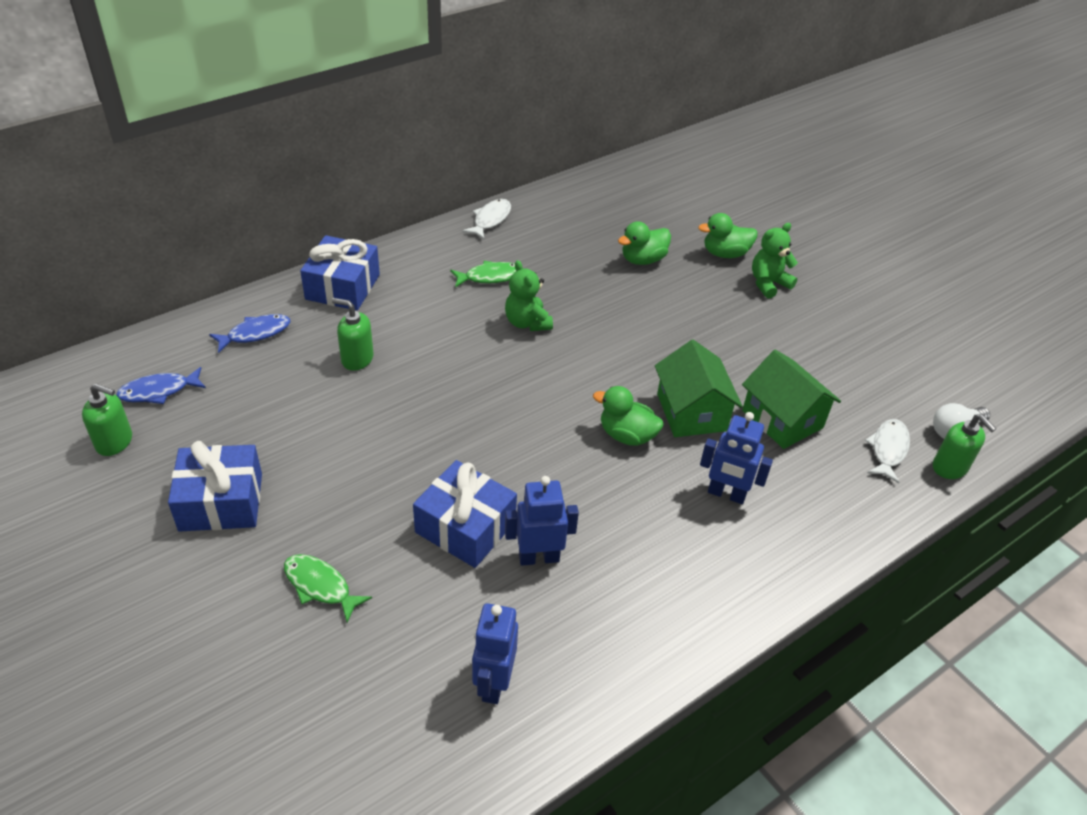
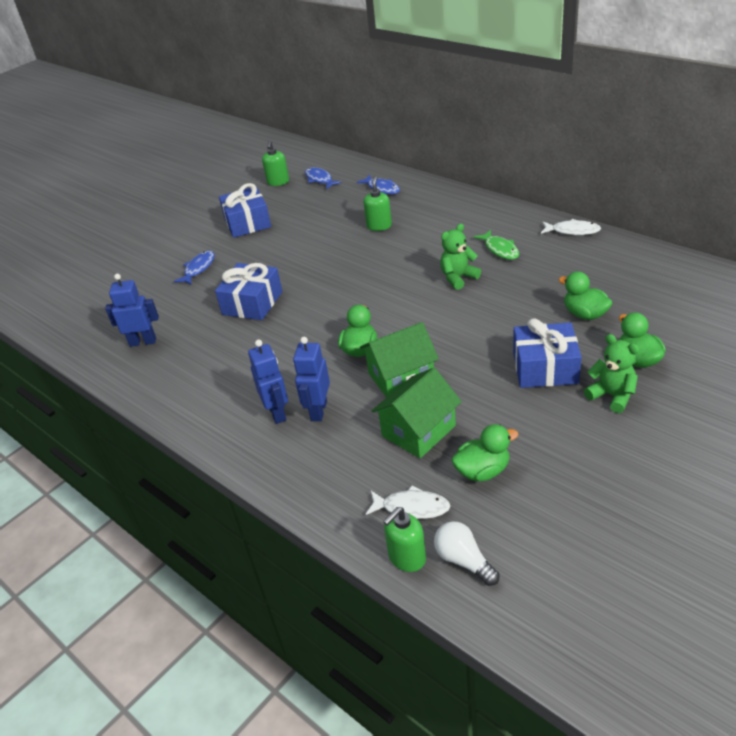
camera: 85 degrees right, 5 degrees down
(320, 586) = (198, 268): green fish -> blue fish
(342, 287) = (445, 200): blue gift -> blue gift (545, 368)
(539, 557) = (235, 336): blue robot -> blue robot (277, 413)
(848, 389) = (482, 471): none -> green duck

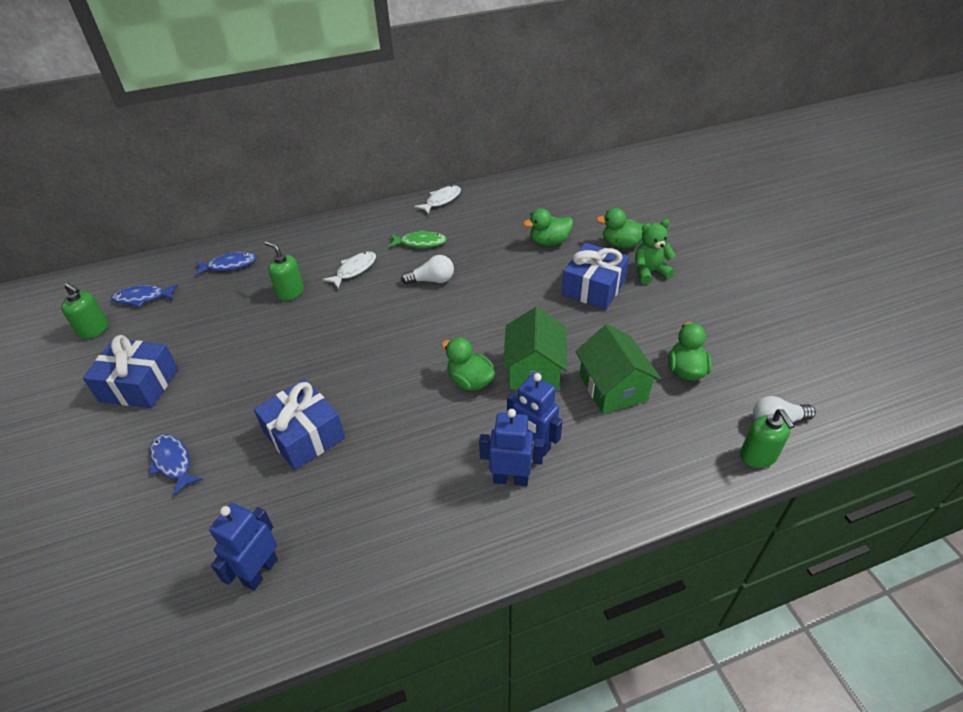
camera: 65 degrees left, 5 degrees up
(411, 507) = (702, 430): white fish -> white fish (354, 270)
(458, 278) = (432, 280): green teddy bear -> white light bulb

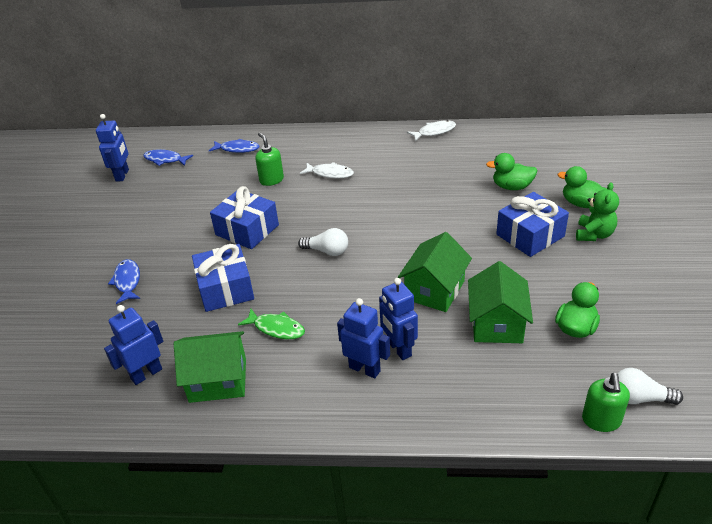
camera: 25 degrees right, 5 degrees down
(94, 330) = (122, 175): green soap dispenser -> blue robot
(139, 385) = (132, 221): blue gift -> blue gift (247, 230)
(354, 270) = (330, 173): white fish -> white fish turned 45 degrees clockwise
(354, 548) = (218, 380): none -> green house
(420, 243) = (396, 163): green fish -> green fish (276, 328)
(432, 280) = (389, 196): white light bulb -> white light bulb (327, 251)
(470, 381) = (375, 284): green duck -> none
(649, 272) = (594, 234): green teddy bear -> green teddy bear turned 105 degrees clockwise

